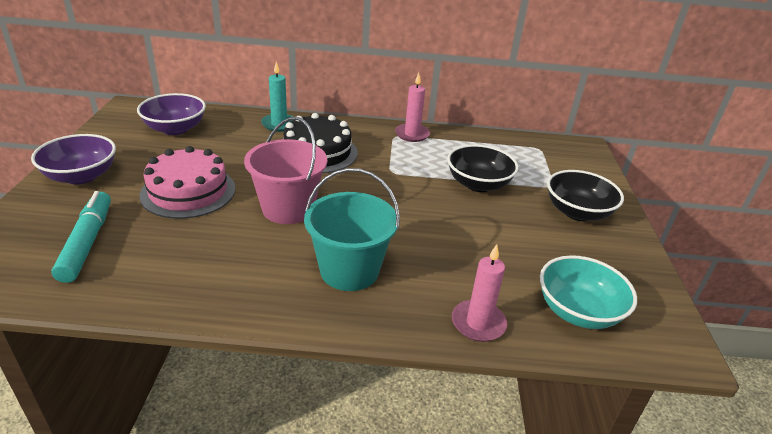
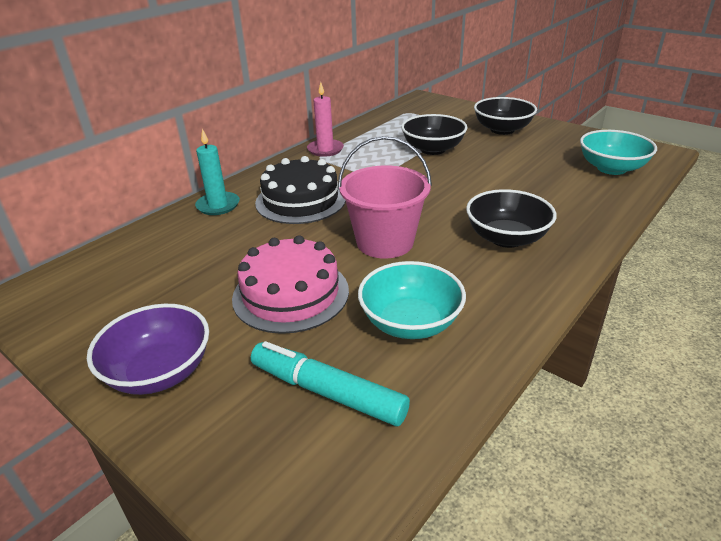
camera: 50 degrees left, 0 degrees up
(175, 129) = (134, 272): purple bowl -> none
(184, 254) = (410, 323): none -> turquoise bowl
(349, 270) = (506, 238): turquoise bucket -> black bowl
(478, 323) = (605, 206): pink candle -> none

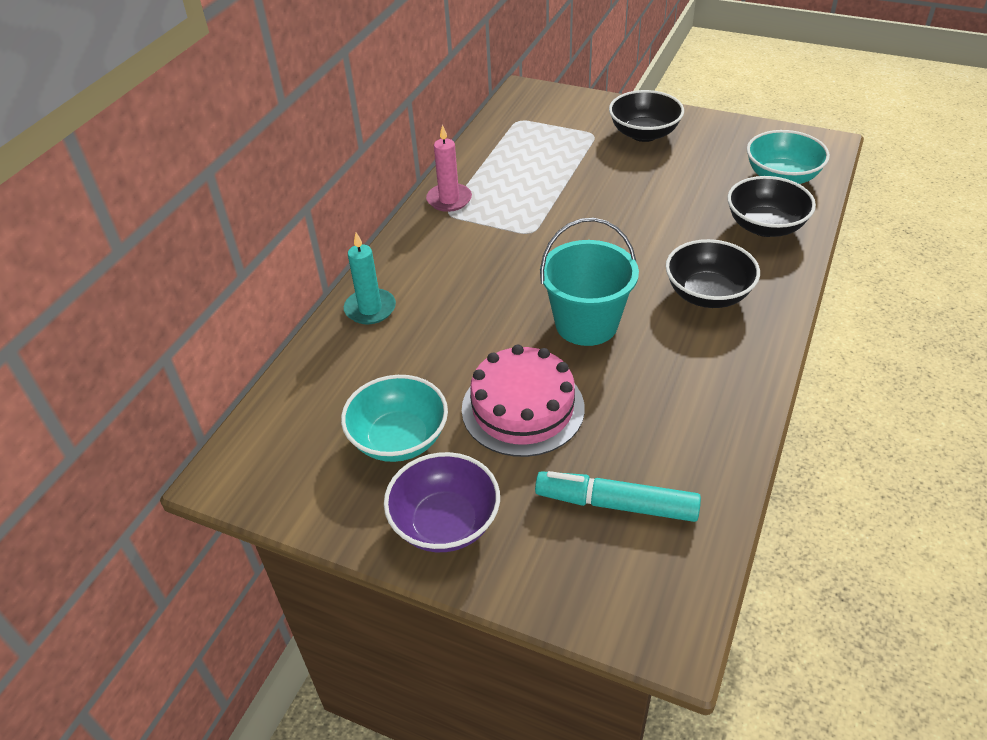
camera: 15 degrees left, 10 degrees up
(301, 200) = (463, 283): black cake -> none
(385, 242) = (586, 324): pink bucket -> turquoise bucket
(410, 323) = (657, 415): turquoise bowl -> turquoise bowl (399, 439)
(433, 149) = (577, 178): black bowl -> black bowl (765, 226)

